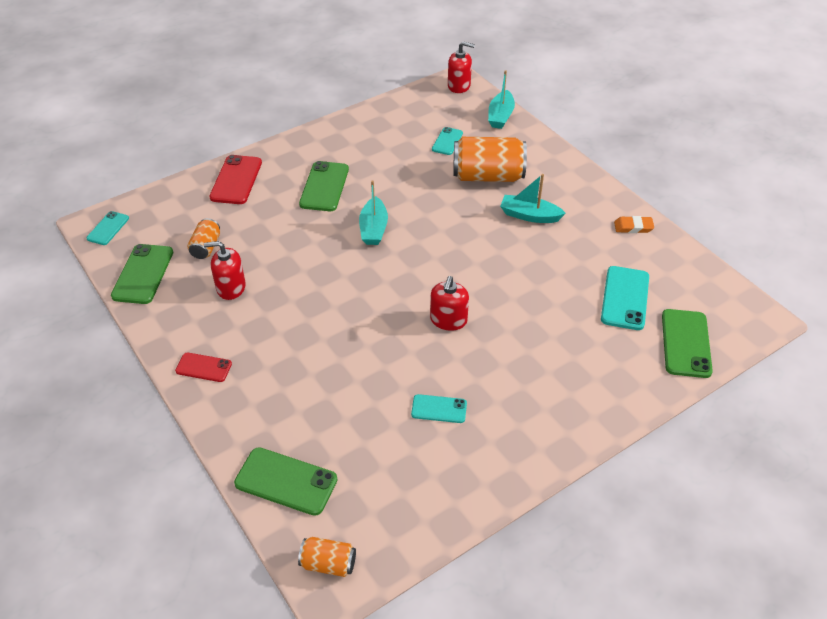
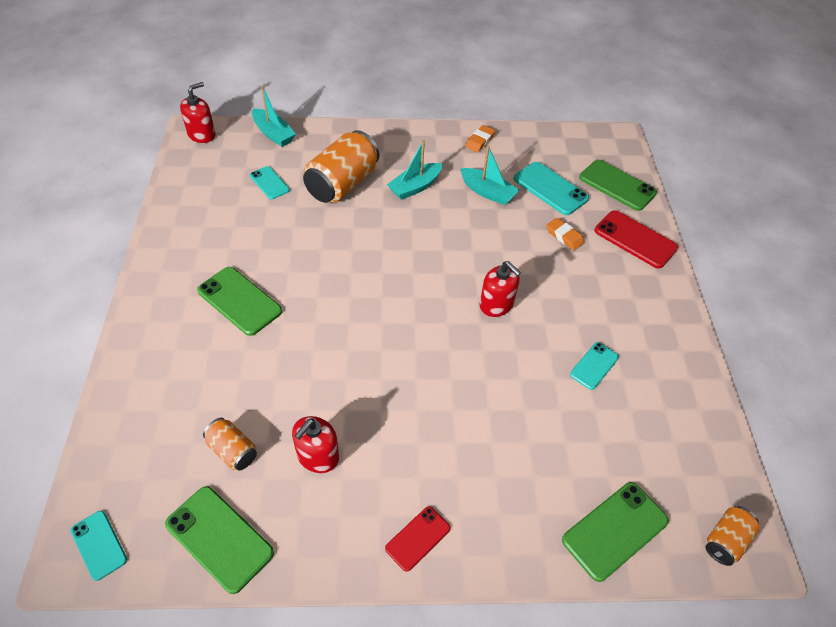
camera: 60 degrees left, 5 degrees up
(236, 180) = (149, 370): red phone -> red phone (635, 239)
(373, 229) = (336, 295): turquoise boat -> turquoise boat (487, 192)
(573, 331) = (564, 236): none -> orange eraser

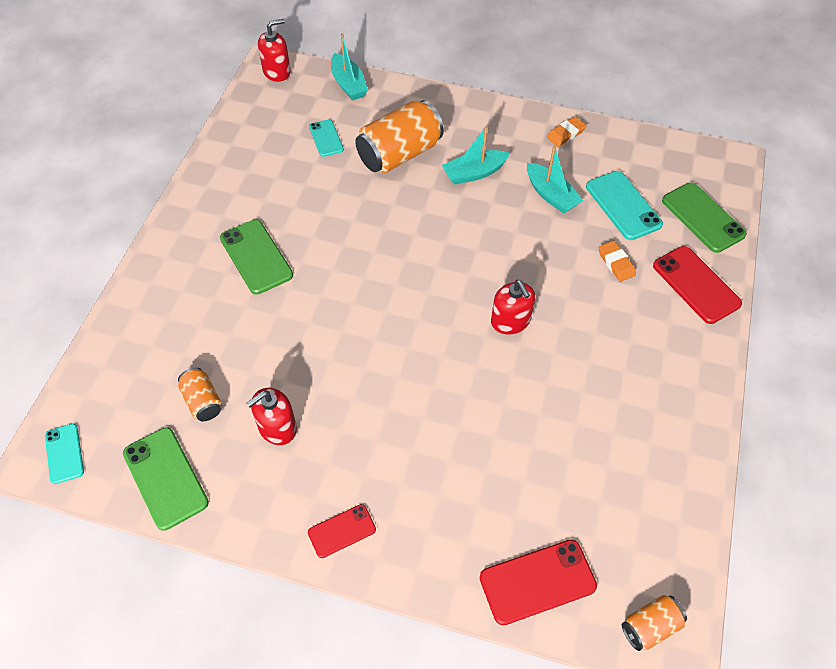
camera: 20 degrees right, 5 degrees up
(594, 366) = (588, 412): turquoise phone -> none
(615, 530) = (537, 582): green phone -> red phone

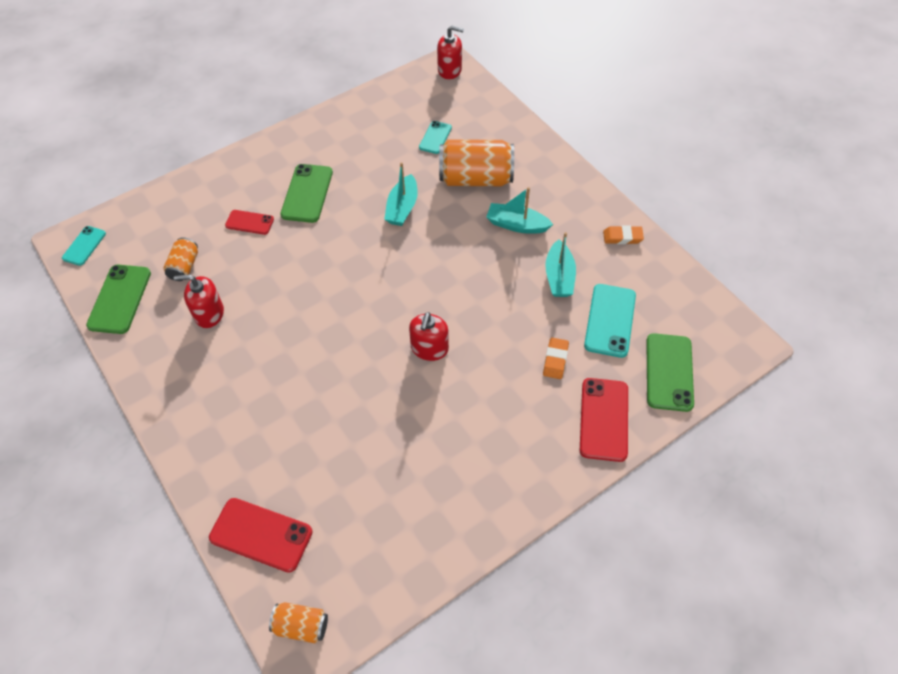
camera: 40 degrees right, 0 degrees up
(342, 531) = (180, 406): red phone -> red phone (249, 222)
(348, 84) = (491, 106): turquoise boat -> turquoise boat (402, 208)

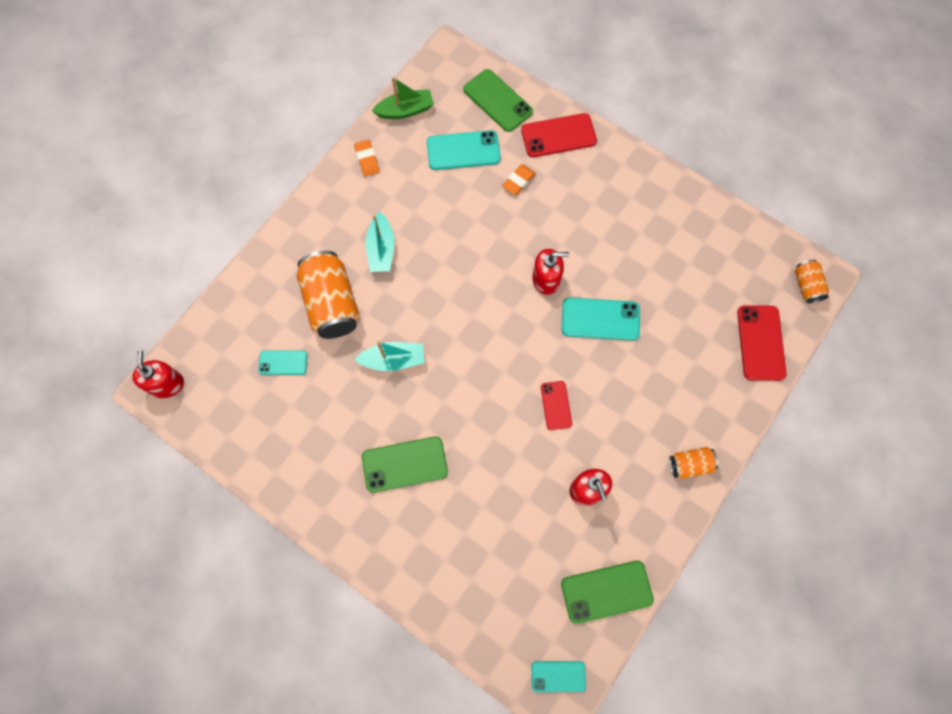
camera: 110 degrees left, 15 degrees up
(184, 266) = (543, 546): orange can -> orange can (690, 465)
(249, 222) = (464, 506): red phone -> red phone (556, 405)
(364, 382) = (600, 319): none -> turquoise phone
(555, 360) = (518, 181): orange eraser -> orange eraser turned 45 degrees counterclockwise
(559, 277) = (430, 199): turquoise boat -> none
(669, 372) = (497, 101): green phone -> green phone turned 60 degrees clockwise
(676, 283) = (405, 110): none -> green boat

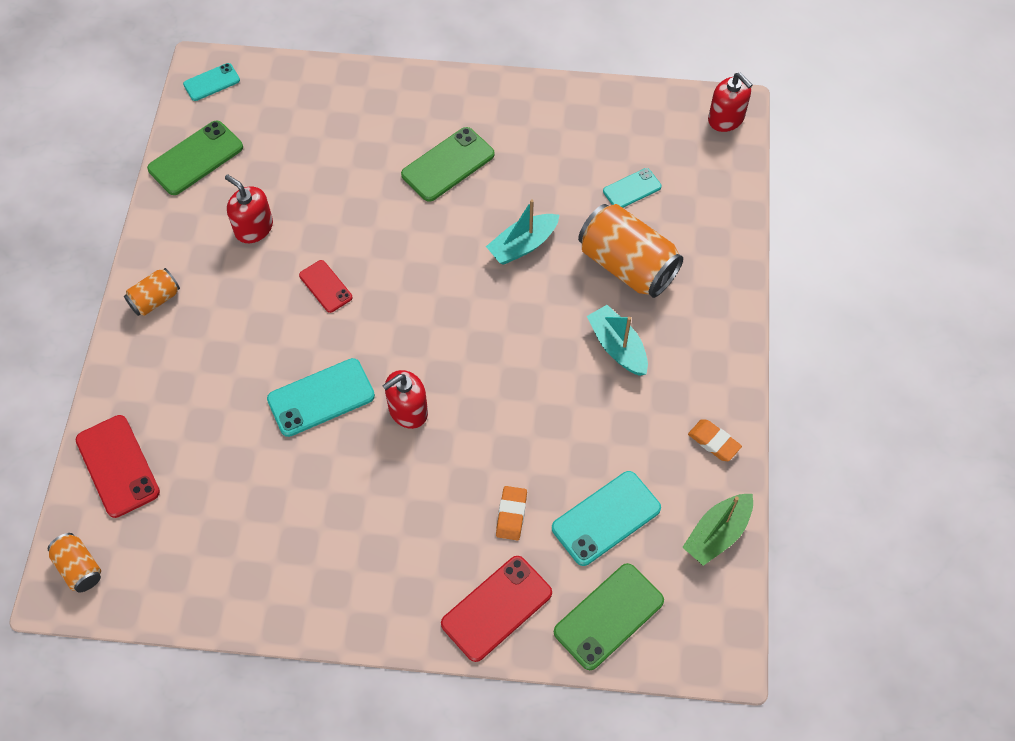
camera: 150 degrees right, 10 degrees down
(497, 101) = (608, 616): green phone -> green phone turned 60 degrees counterclockwise

